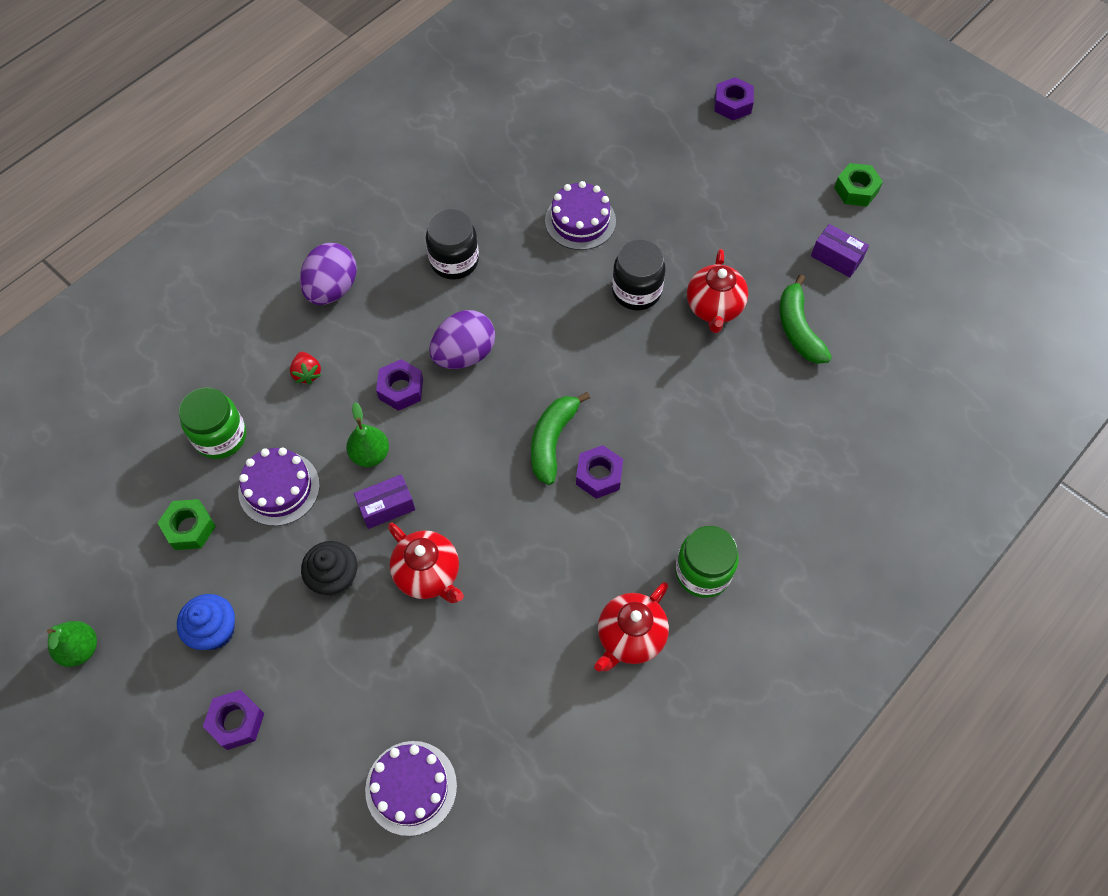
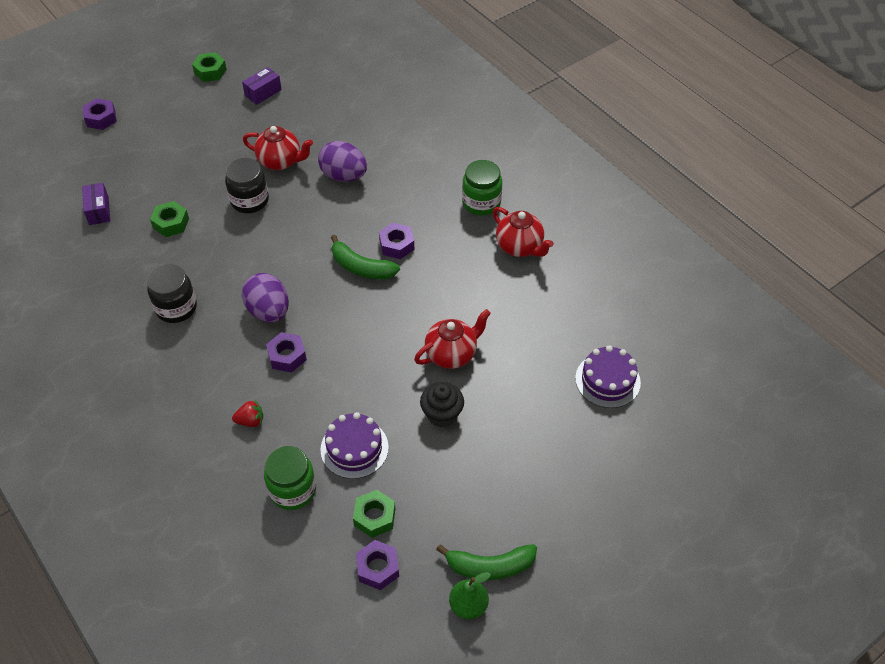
camera: 80 degrees left, 10 degrees down
(215, 631) = (470, 500): blue cupcake -> none
(236, 722) = (547, 488): purple nut -> purple nut (378, 568)
(332, 289) = (170, 396): purple egg -> purple egg (344, 176)
(370, 454) = (341, 382): green pear -> none
(386, 507) = (390, 375): purple box -> purple box (98, 210)
(580, 221) = (171, 223): purple cake -> green nut
(798, 329) = (313, 122): green banana -> green banana (489, 566)

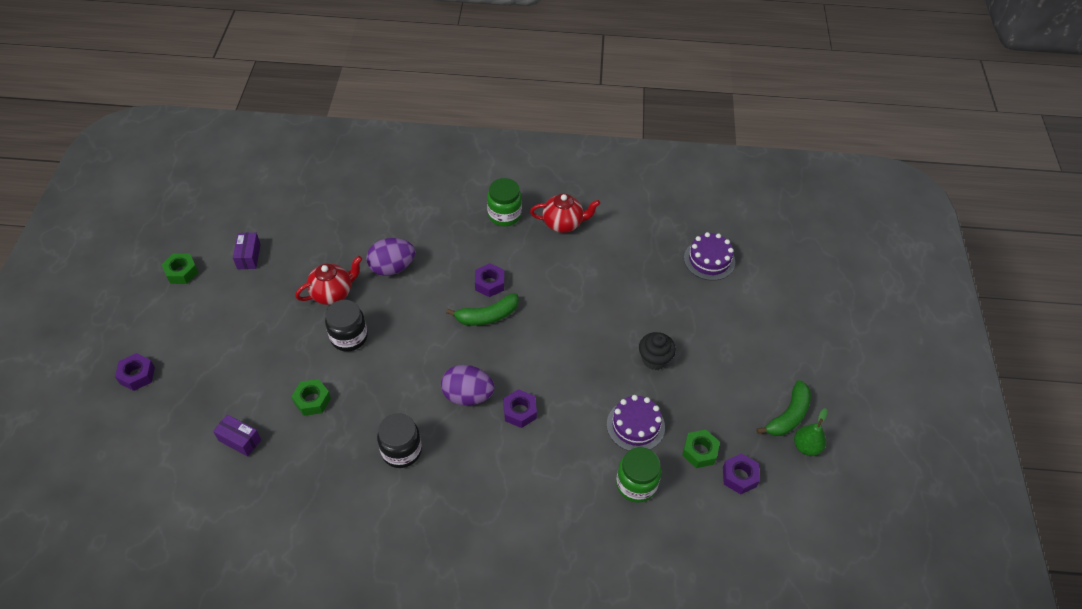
camera: 50 degrees left, 0 degrees up
(250, 421) = (554, 471): red strawberry -> none
(452, 354) = (612, 320): red teapot -> none

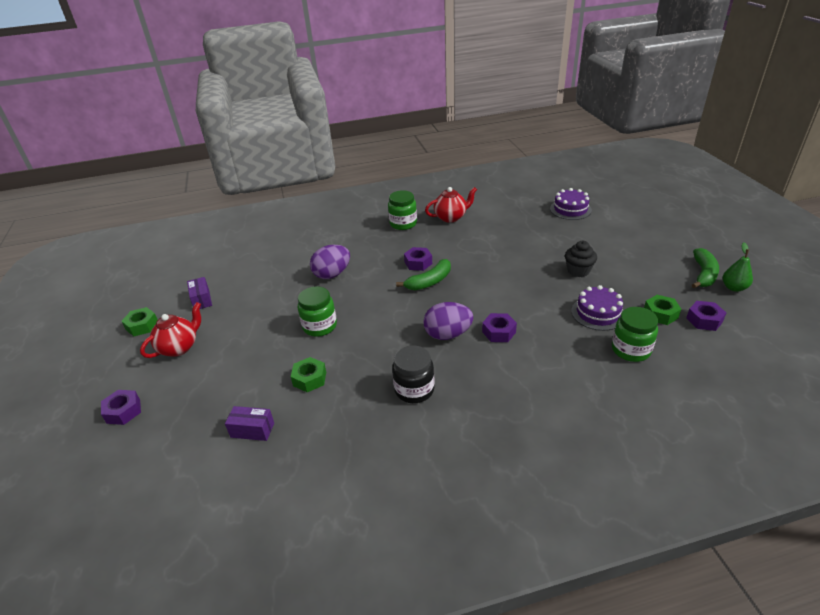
camera: 15 degrees left, 15 degrees down
(333, 293) = (289, 303): red teapot -> red teapot (179, 347)
(349, 337) = (320, 326): black jar -> green jar

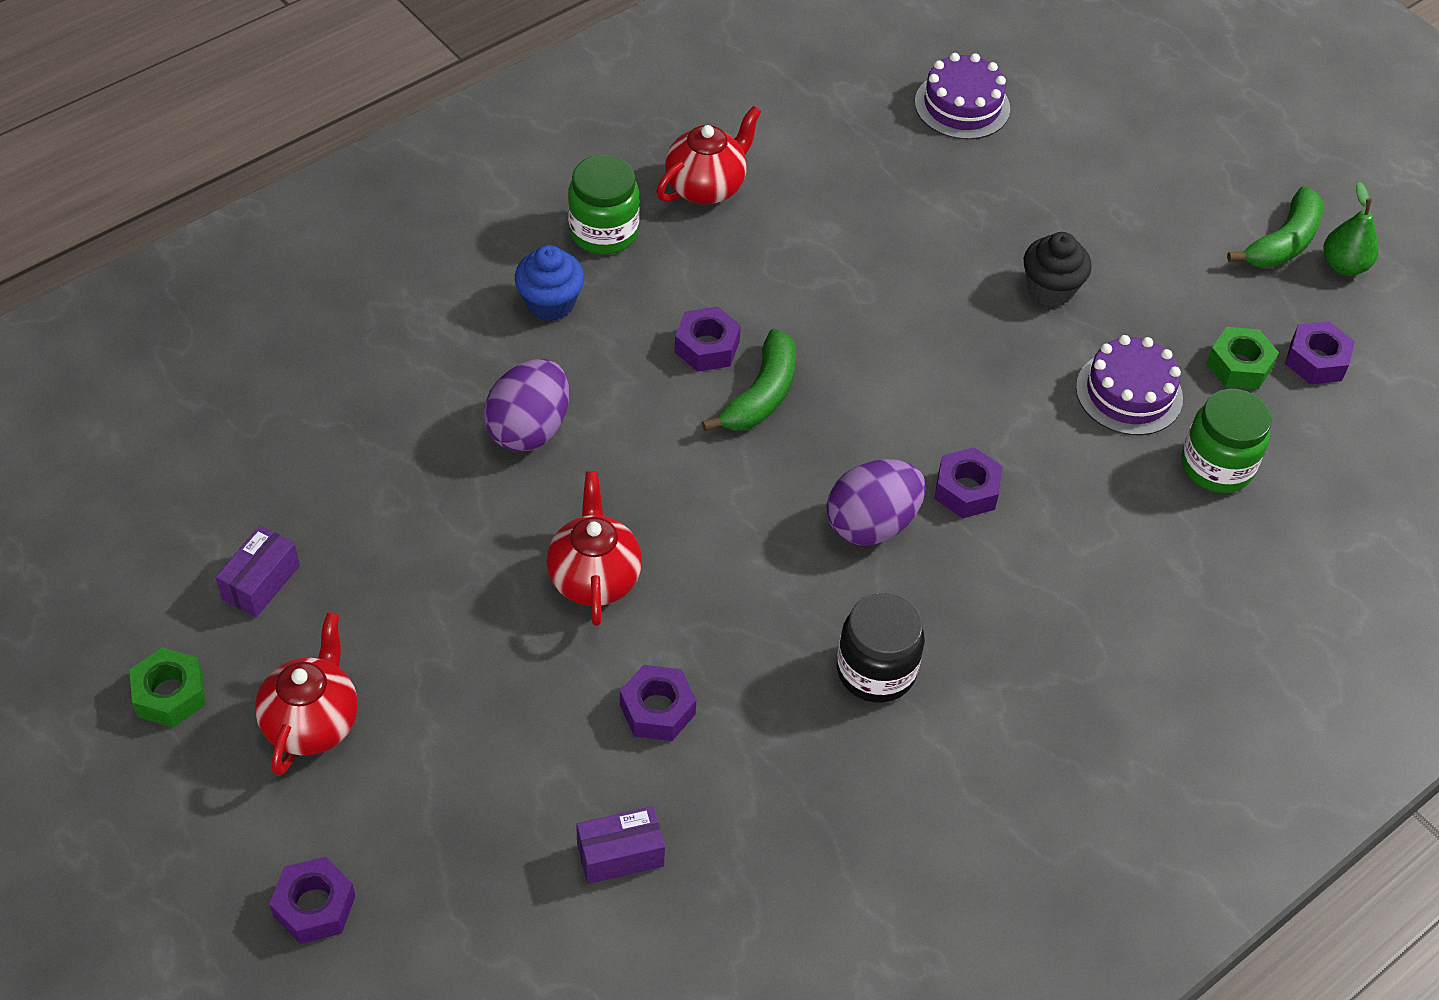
camera: 30 degrees left, 15 degrees up
(202, 299) = (261, 582): purple box -> purple box turned 75 degrees clockwise
(309, 379) = (657, 710): green nut -> purple nut
(320, 326) = (594, 578): green jar -> red teapot
(368, 240) = (550, 303): none -> blue cupcake
(703, 274) = (1283, 242): green banana -> green banana turned 45 degrees clockwise

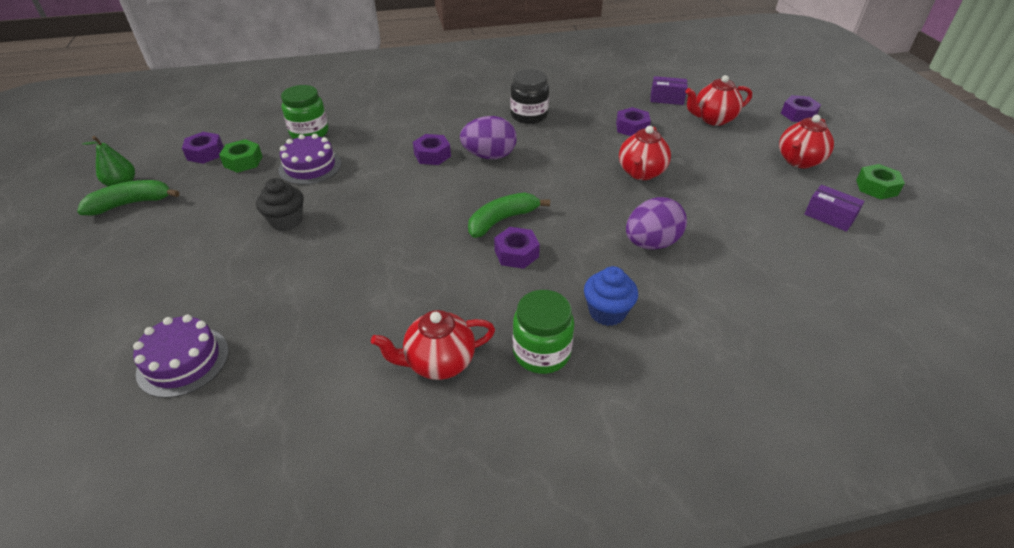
camera: 150 degrees left, 10 degrees down
(261, 582) = (829, 217): purple box -> purple box turned 75 degrees clockwise
(500, 808) = (713, 119): none -> red teapot

